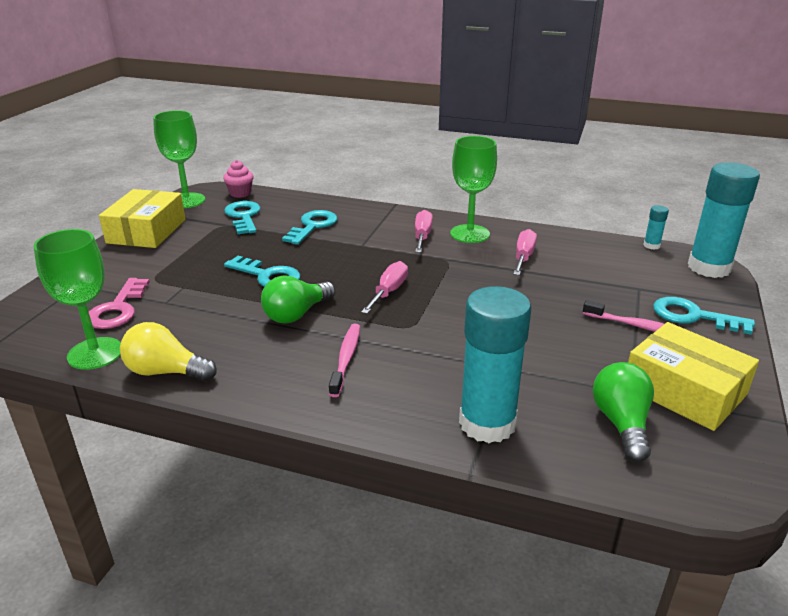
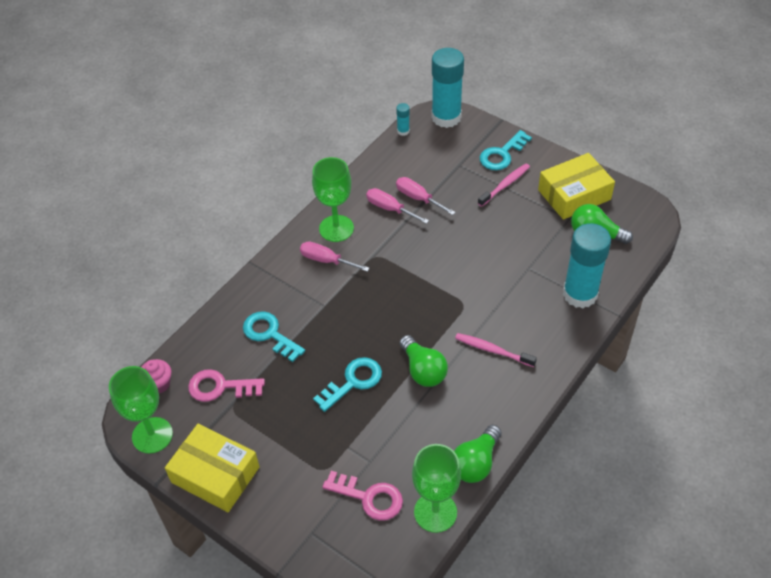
camera: 70 degrees left, 20 degrees up
(166, 372) = (476, 463): yellow light bulb -> green light bulb
(243, 216) = (220, 387): turquoise key -> pink key
(389, 292) = (411, 305): pink screwdriver -> pink screwdriver (418, 198)

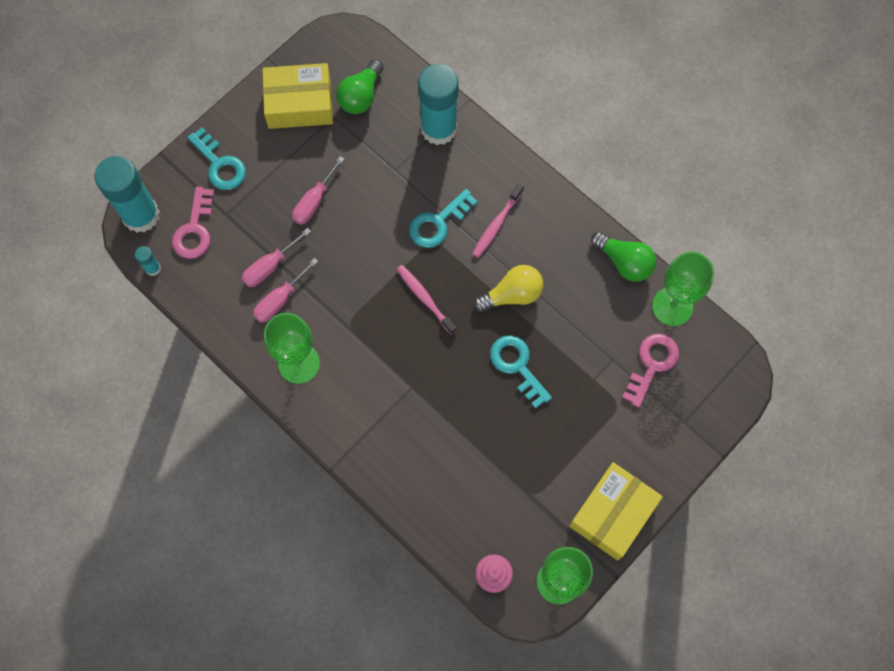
camera: 85 degrees left, 20 degrees up
(220, 387) = (506, 506): pink key -> pink key (195, 229)
(269, 334) = (442, 449): turquoise key -> turquoise key (438, 223)
(326, 260) = (346, 379): pink screwdriver -> pink screwdriver (314, 201)
(423, 370) = (512, 295): green light bulb -> yellow light bulb
(505, 185) = (269, 170): pink toothbrush -> pink toothbrush (425, 299)
(574, 194) = (299, 103): yellow box -> yellow box turned 75 degrees counterclockwise

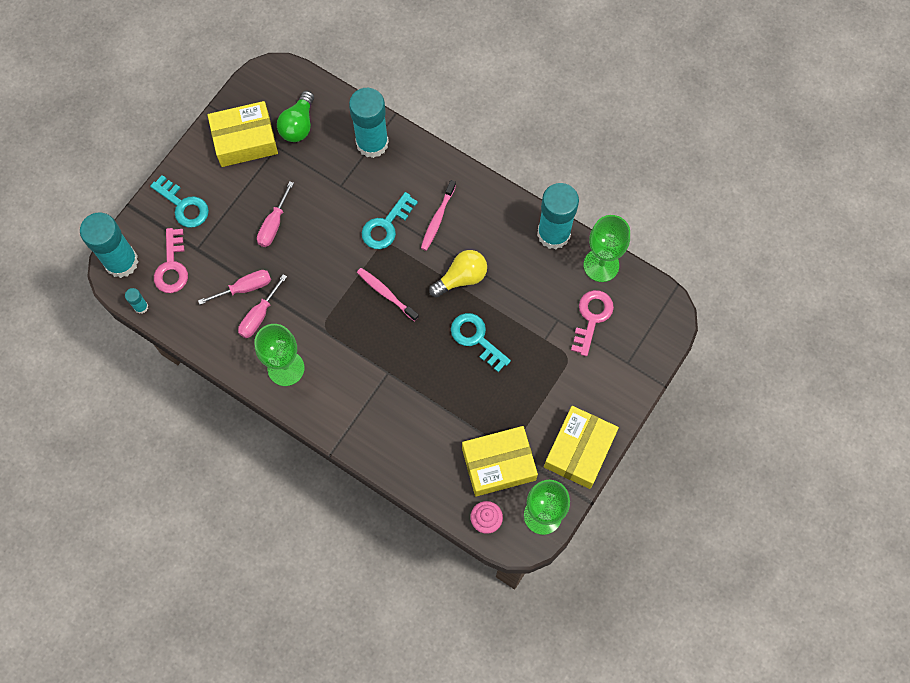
camera: 10 degrees left, 0 degrees up
(270, 266) = (245, 288): pink screwdriver -> pink screwdriver turned 150 degrees counterclockwise
(518, 513) = (498, 464): none -> yellow box
(624, 262) = (553, 234): green light bulb -> turquoise glue stick

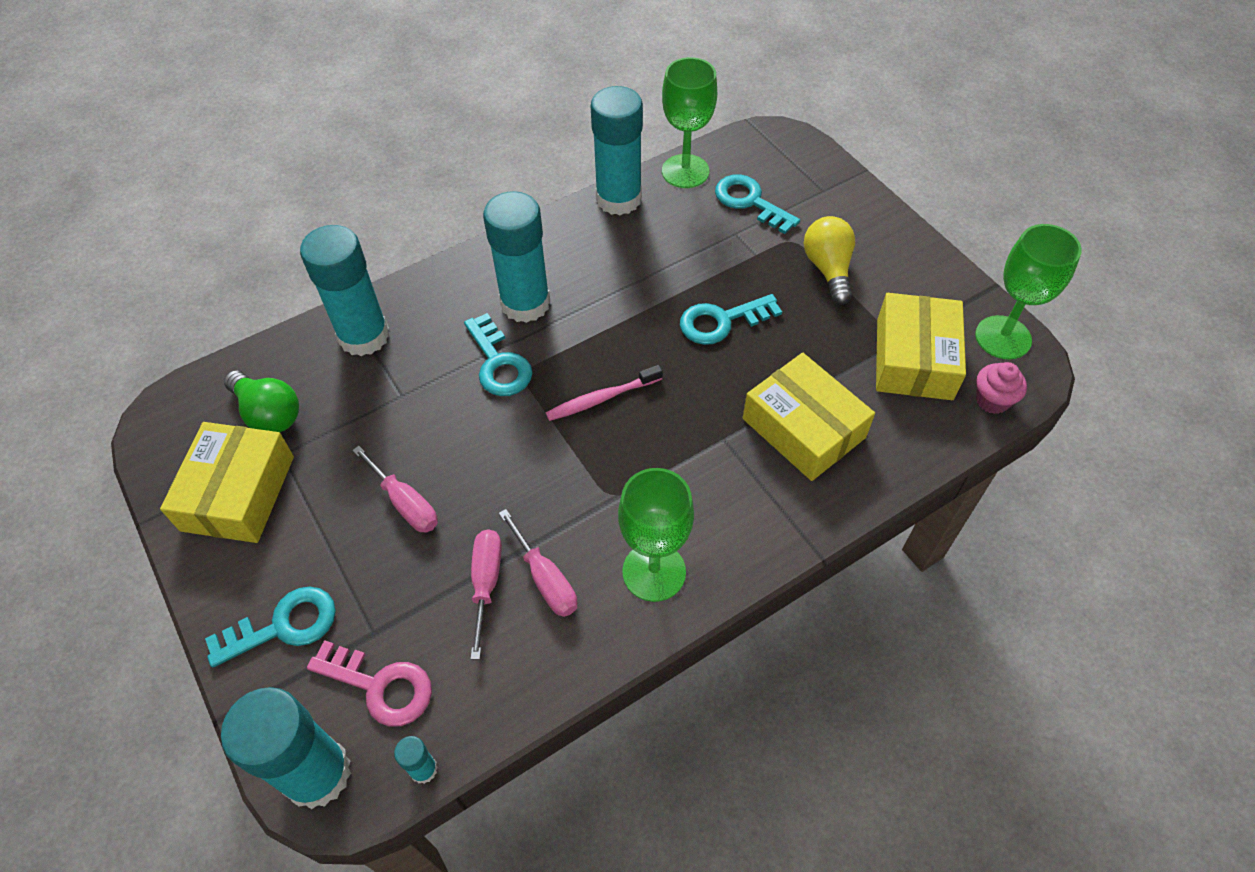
camera: 65 degrees left, 15 degrees down
(437, 219) = (525, 303): pink toothbrush -> turquoise glue stick
(461, 278) = (626, 307): yellow light bulb -> yellow light bulb (828, 269)
(579, 450) = (924, 271): yellow box -> yellow box (803, 428)
(591, 318) = (750, 202): pink key -> turquoise key

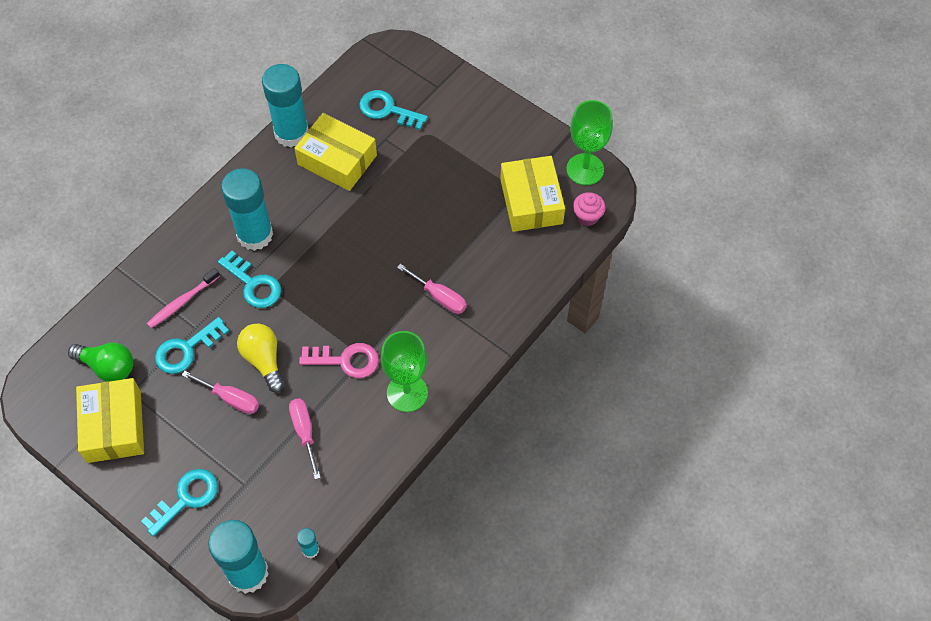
camera: 20 degrees left, 5 degrees up
(364, 336) = (149, 292): turquoise glue stick -> none
(380, 686) = (264, 513): pink key -> pink key (346, 360)
(545, 579) = (341, 418): pink screwdriver -> pink screwdriver (439, 297)
(602, 399) = (334, 289): pink toothbrush -> pink toothbrush (182, 302)
(685, 171) = (333, 97): green goblet -> none
(722, 321) = (396, 210): turquoise key -> turquoise key (186, 349)
(803, 428) = (473, 271): yellow box -> yellow box (337, 160)
(828, 269) = (457, 150): yellow light bulb -> yellow light bulb (264, 360)

